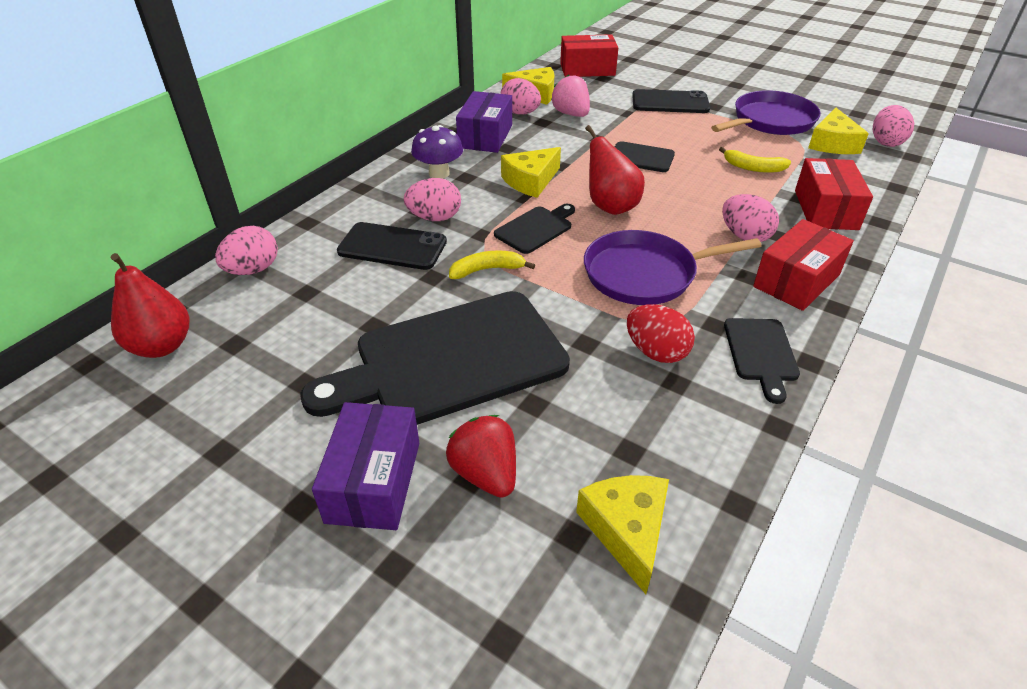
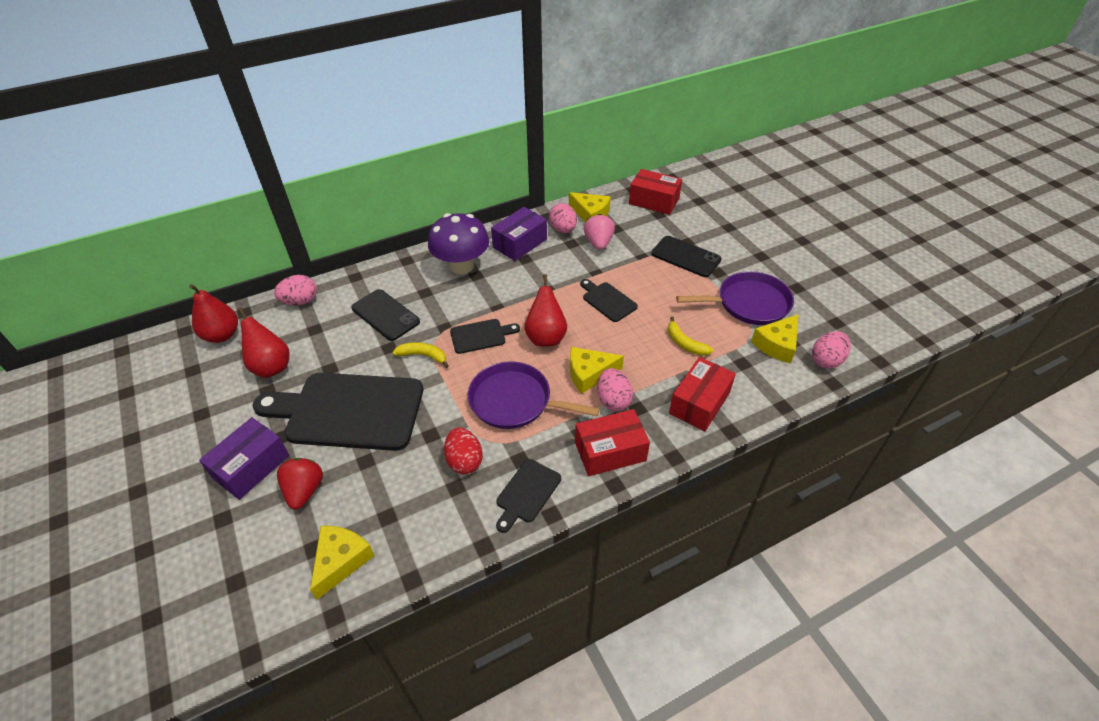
camera: 30 degrees right, 5 degrees up
(282, 354) = (271, 366): none -> red pear
(435, 218) = (428, 302): pink egg -> none
(439, 173) = (462, 266): purple mushroom -> purple mushroom, size x1.59
(530, 181) = (514, 294): yellow cheese -> yellow cheese (589, 374)

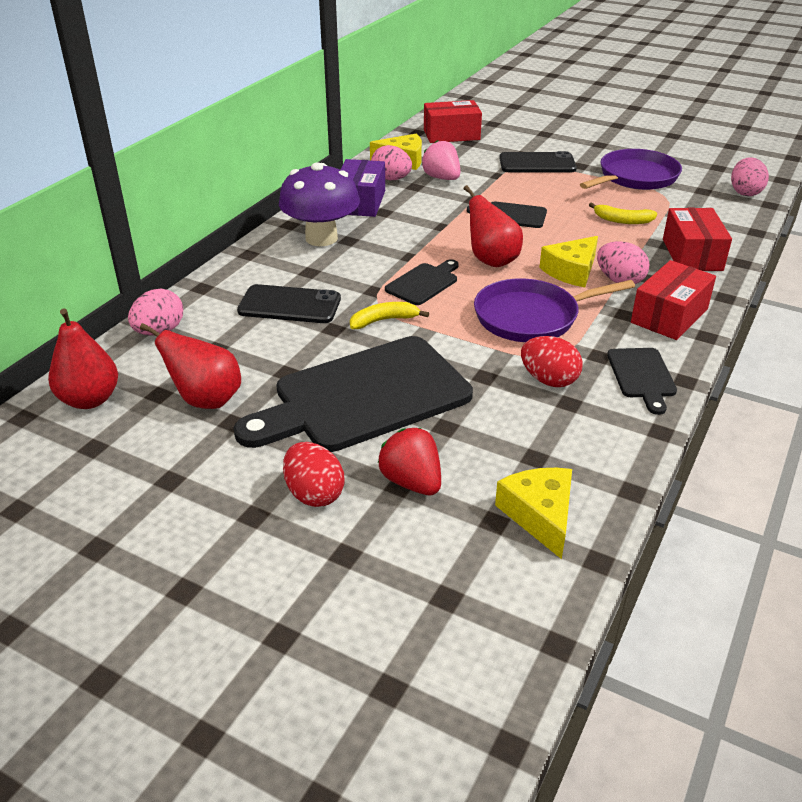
camera: 35 degrees left, 10 degrees down
(251, 467) = (314, 494): purple box -> red egg
(777, 344) = (695, 195): yellow cheese -> none

